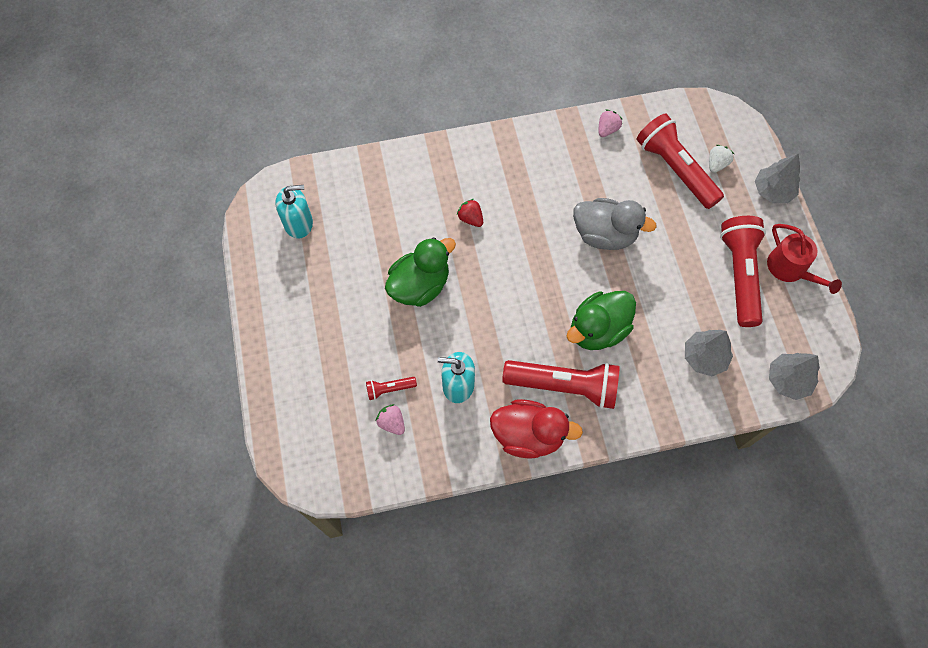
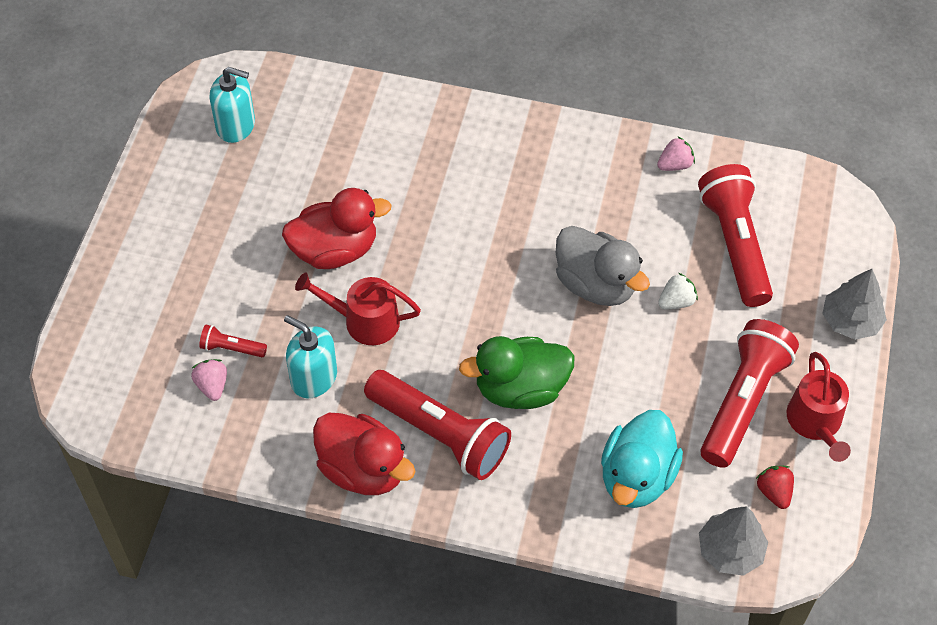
camera: 25 degrees right, 10 degrees down
(420, 286) = (335, 250): green duck -> red duck
(469, 328) = (364, 321): none -> red watering can
(470, 219) = (441, 200): red strawberry -> red strawberry (774, 492)
(704, 357) = (636, 477): grey tree -> turquoise duck
(716, 164) = (794, 260): white strawberry -> white strawberry (676, 301)

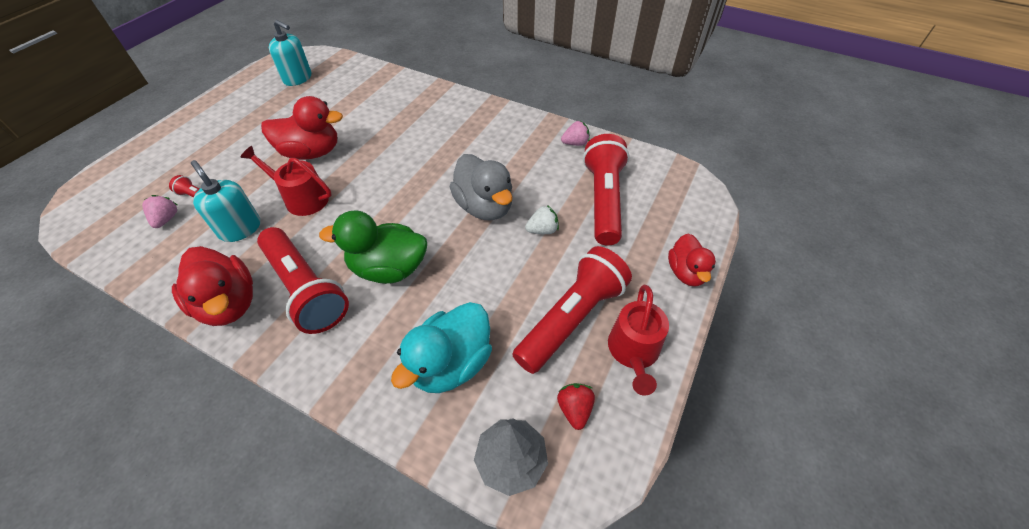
camera: 15 degrees right, 5 degrees down
(850, 321) = (686, 272): grey tree -> red duck

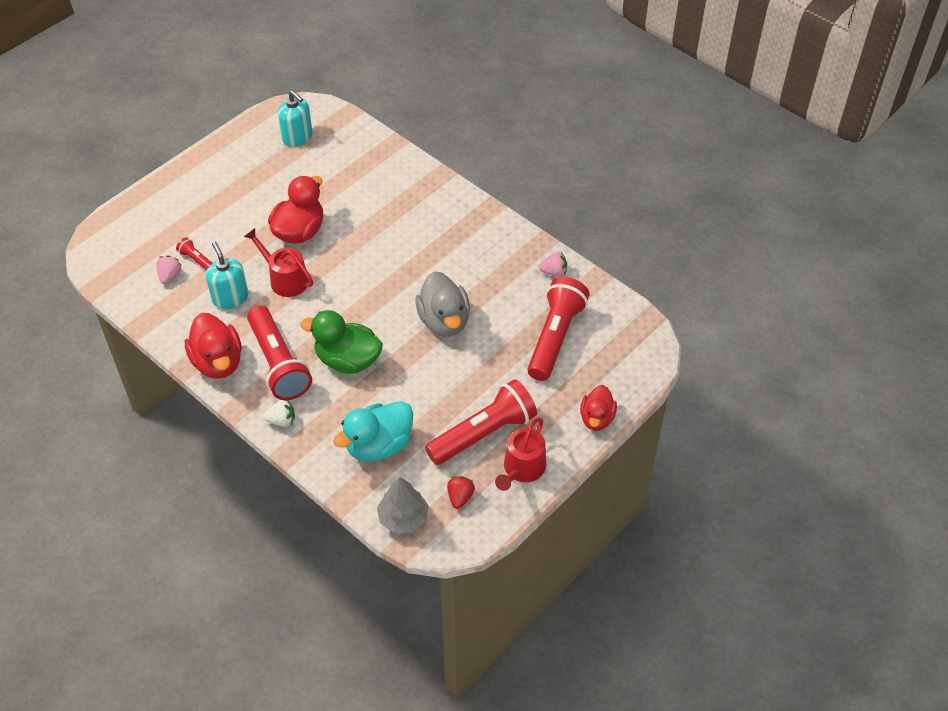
camera: 15 degrees right, 0 degrees up
(311, 152) = (299, 232): red duck -> red duck turned 75 degrees counterclockwise
(542, 230) = (488, 354): white strawberry -> white strawberry (281, 421)

